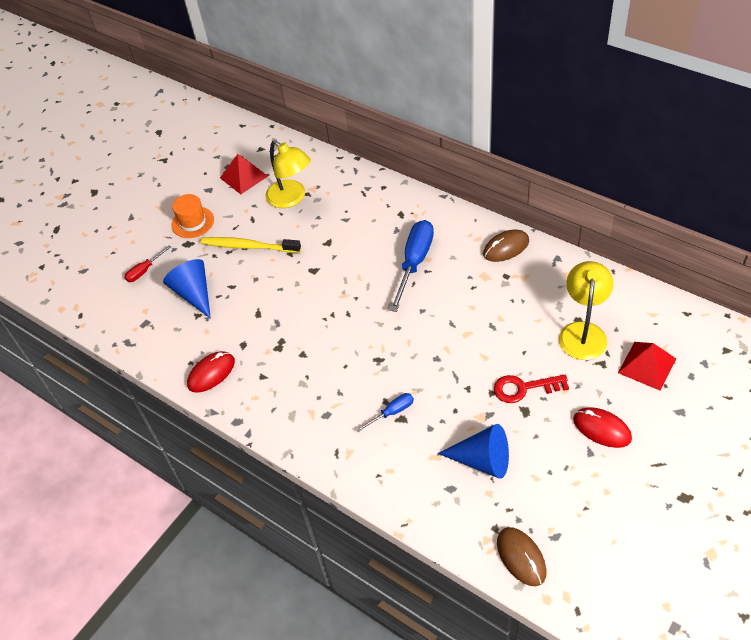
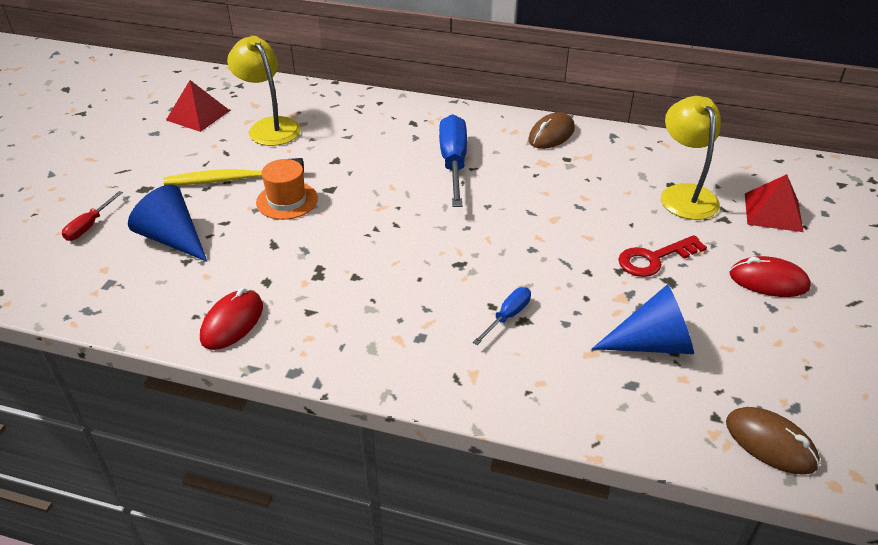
camera: 25 degrees left, 10 degrees down
(192, 222) = (144, 166): orange hat -> orange hat (287, 201)
(291, 198) = (270, 126): yellow lamp -> yellow lamp turned 150 degrees counterclockwise

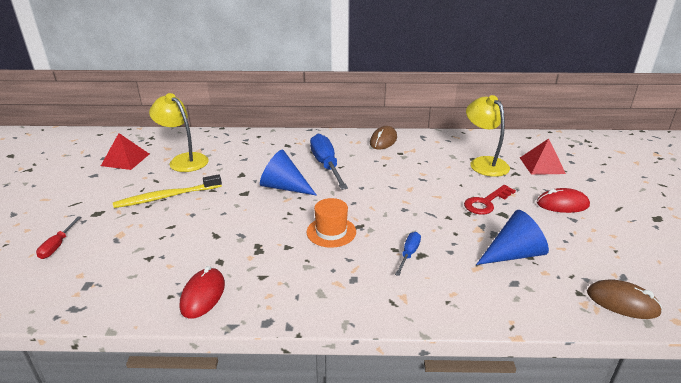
camera: 15 degrees left, 10 degrees down
(173, 239) = (132, 244): blue cone -> blue cone (284, 187)
(287, 201) = (215, 205): orange hat -> orange hat (331, 232)

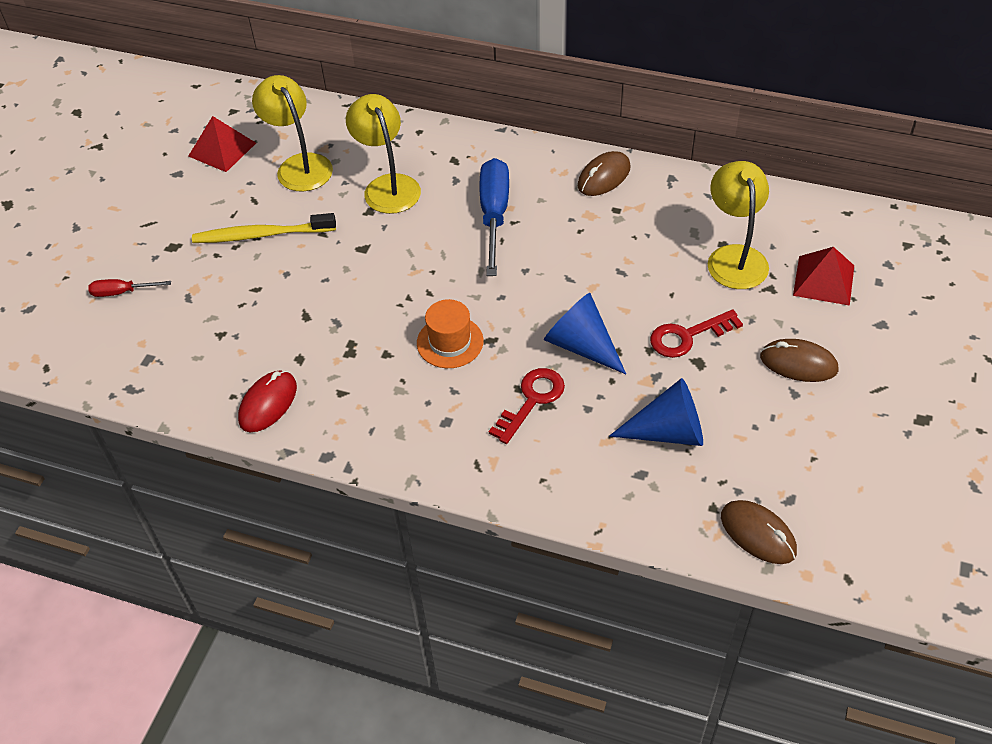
camera: 20 degrees right, 20 degrees up
(57, 246) = (122, 292): red screwdriver -> red screwdriver turned 60 degrees clockwise
(249, 161) = (388, 186): none -> yellow lamp
(284, 187) = (419, 248): blue cone -> blue cone (581, 345)
(409, 254) = (532, 400): blue screwdriver -> red key
(562, 204) = (798, 363): red mouse -> brown mouse

